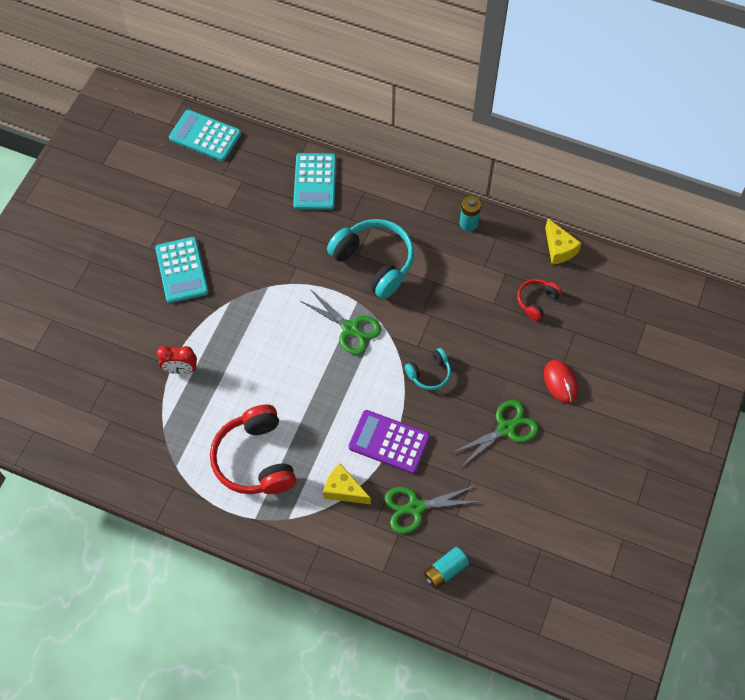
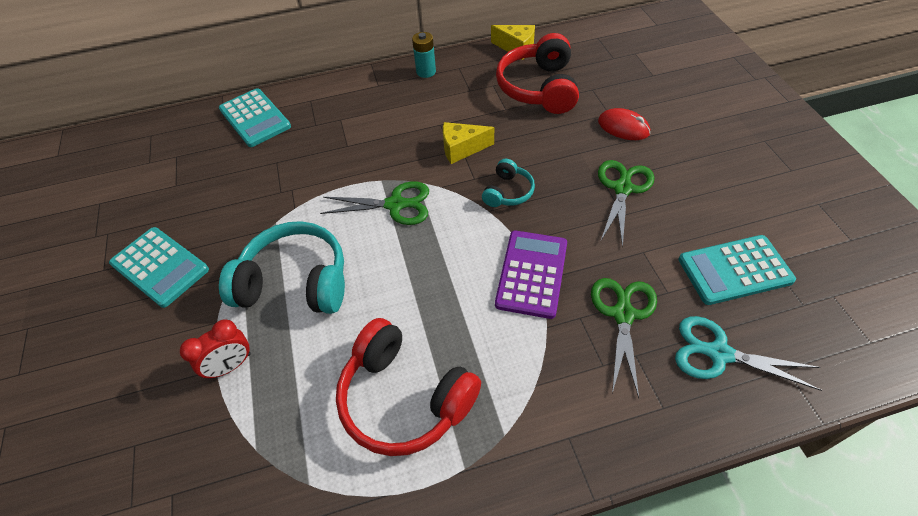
camera: 35 degrees left, 10 degrees down
(205, 136) = (106, 144): turquoise calculator -> turquoise calculator (734, 270)
(343, 490) = (534, 354): yellow cheese -> yellow cheese (462, 149)
(374, 262) = (369, 142): turquoise headphones -> turquoise headphones (295, 282)
(389, 442) = (532, 274): purple calculator -> purple calculator turned 120 degrees clockwise
(416, 507) = (623, 314): green scissors -> green scissors turned 150 degrees clockwise
(445, 570) = (719, 354): turquoise battery -> turquoise scissors
(536, 301) = (539, 88): red headphones -> red headphones, size x1.95

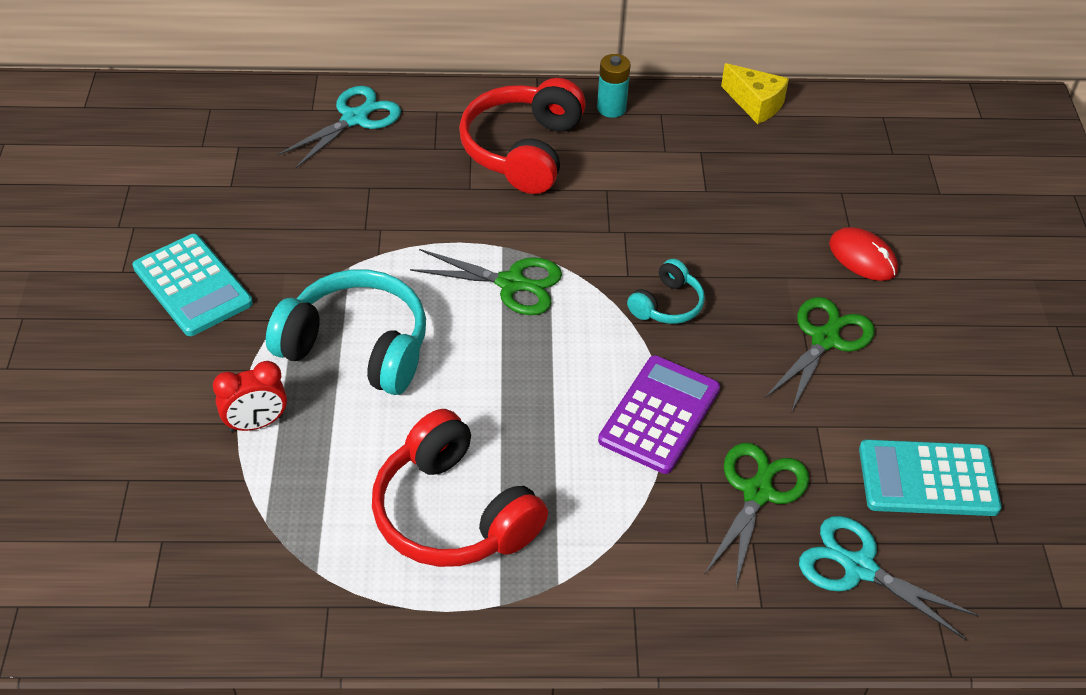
camera: 10 degrees right, 5 degrees down
(255, 118) = (354, 119): turquoise calculator -> turquoise scissors
(462, 149) = (625, 231): yellow cheese -> none
(539, 88) = (765, 172): red headphones -> red headphones (523, 150)

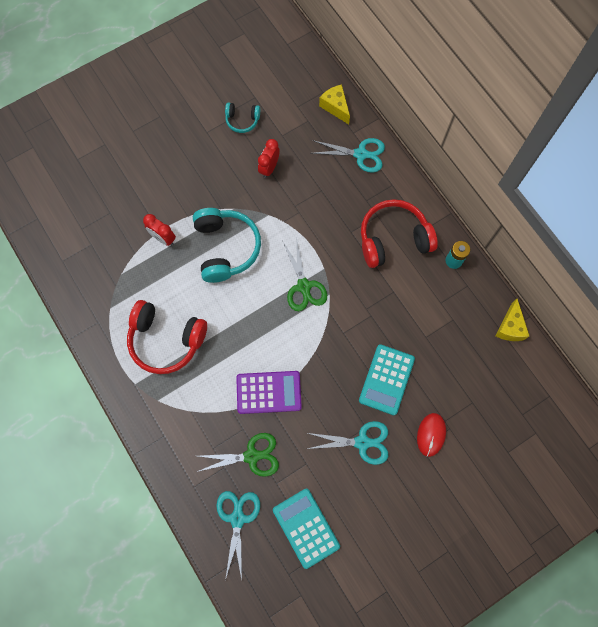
camera: 60 degrees right, 25 degrees up
(192, 286) = (216, 163): turquoise calculator -> turquoise calculator (386, 379)
(249, 107) = (335, 107): none -> yellow cheese
(270, 227) = (269, 168): none -> red clock
(453, 513) = (166, 340): red headphones -> red headphones turned 90 degrees counterclockwise
(667, 305) = (336, 360): turquoise headphones -> turquoise headphones (242, 120)
(824, 340) = (362, 442): green scissors -> turquoise scissors

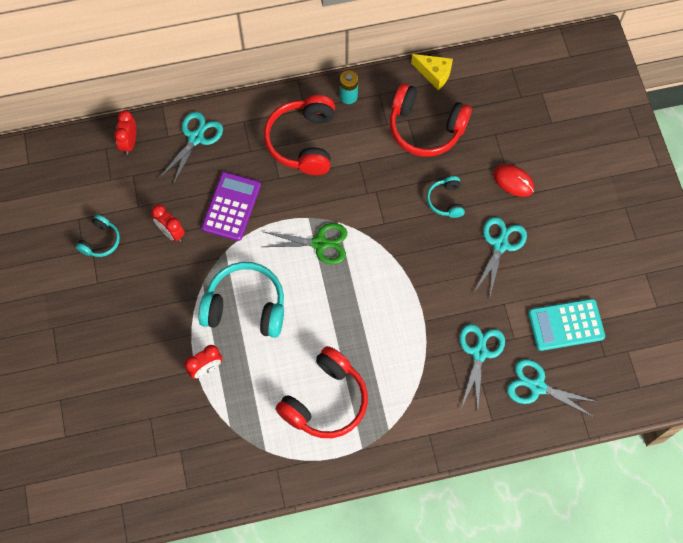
camera: 70 degrees left, 5 degrees down
(251, 456) = (479, 353): green scissors -> turquoise scissors
(268, 392) = (420, 315): purple calculator -> purple calculator (231, 206)
(335, 107) = (129, 142): yellow cheese -> red clock
(386, 379) = (446, 201): turquoise calculator -> turquoise headphones
(451, 337) = (425, 128): none -> red headphones

